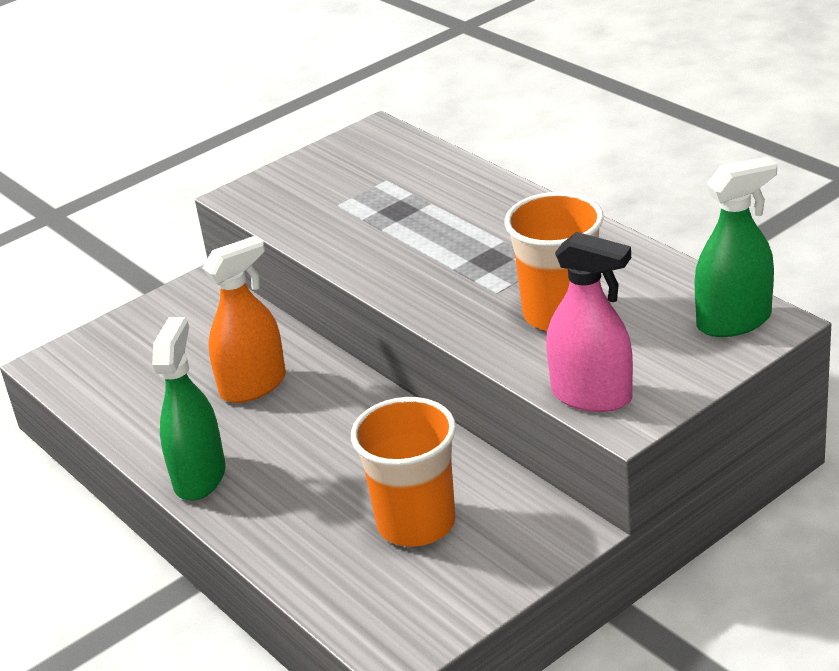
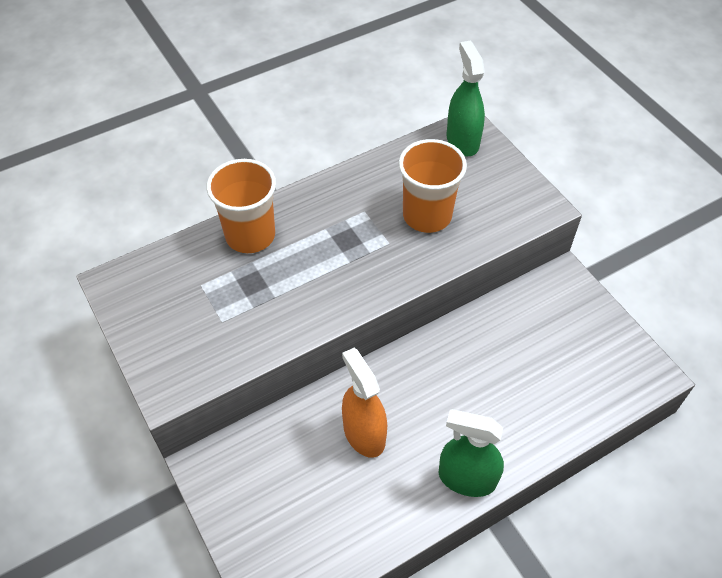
camera: 85 degrees left, 20 degrees up
(416, 523) = (543, 350): orange cup -> orange cup (250, 235)
(591, 396) = (519, 217): pink spray bottle -> none

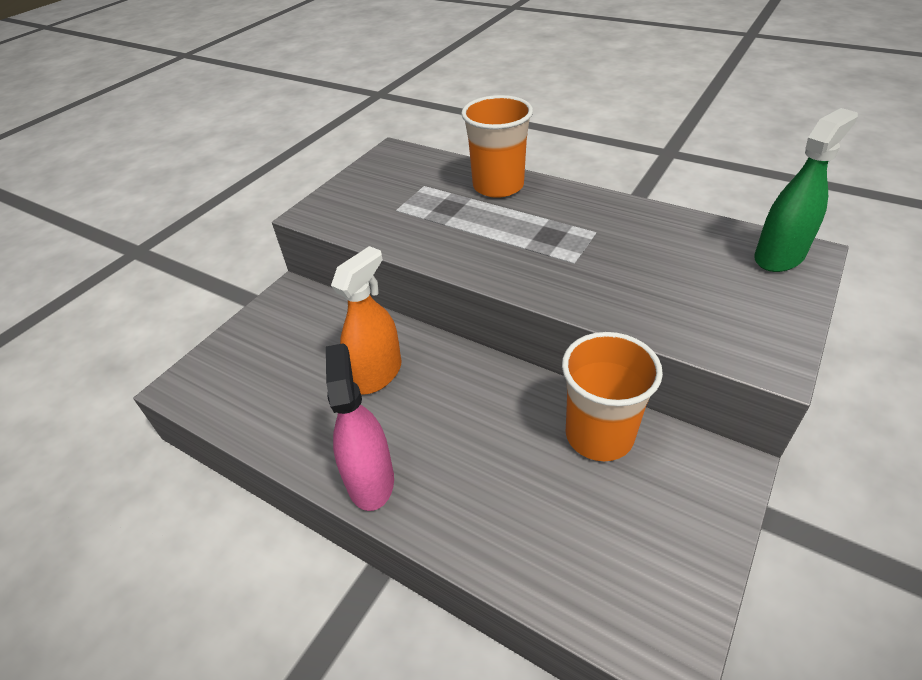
camera: 65 degrees right, 10 degrees down
(427, 215) = (640, 272): orange cup -> orange cup (599, 435)
(467, 478) = (370, 480): green spray bottle -> pink spray bottle

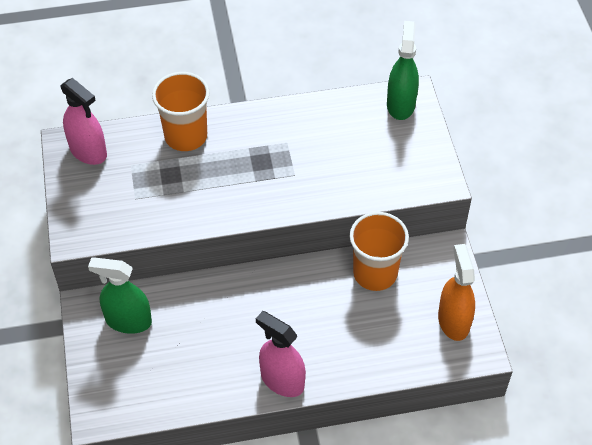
camera: 45 degrees left, 10 degrees up
(305, 324) = (128, 321): none -> green spray bottle
(377, 374) = (217, 321): orange spray bottle -> orange spray bottle (453, 321)
(402, 163) = (88, 151): none -> pink spray bottle

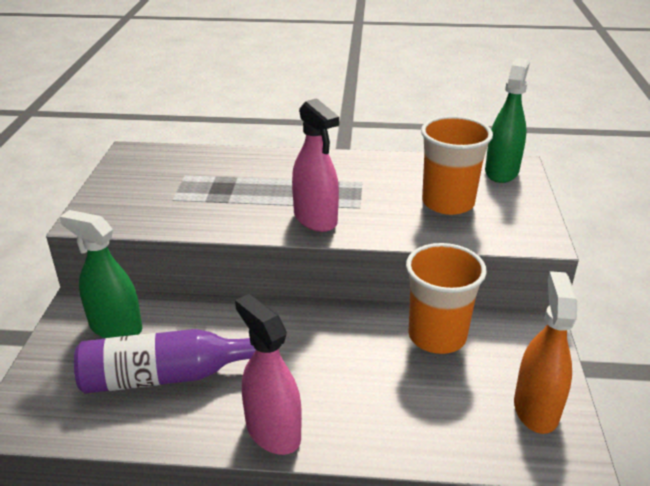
camera: 15 degrees right, 20 degrees down
(88, 151) = (148, 160): pink spray bottle -> pink spray bottle (315, 219)
(186, 136) = (254, 163): orange cup -> orange cup (448, 203)
(189, 354) = (167, 376): none -> purple bottle

